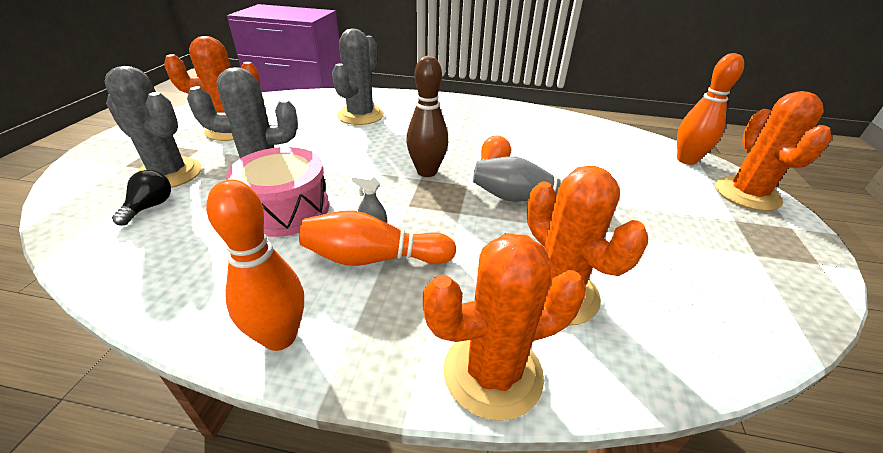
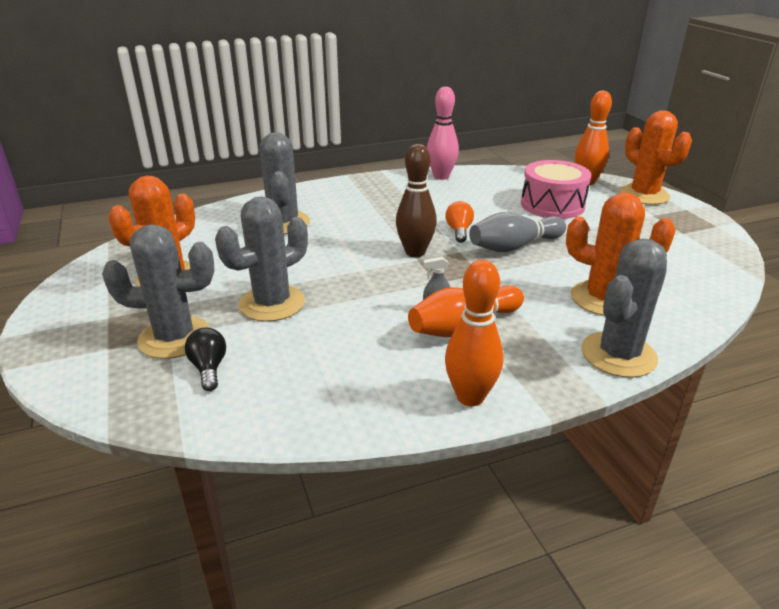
camera: 30 degrees left, 5 degrees down
(286, 209) = (341, 322): pink drum -> pink drum (552, 205)
(493, 373) = (618, 355): orange cactus -> grey cactus
(536, 115) = (441, 176): none -> pink bowling pin

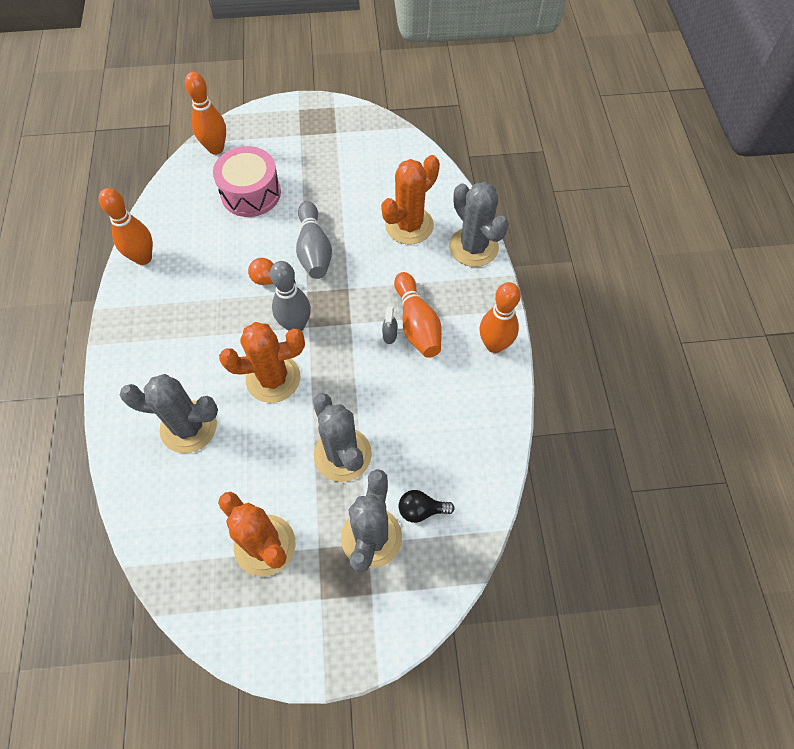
camera: 75 degrees left, 30 degrees up
(415, 252) = (295, 325): brown bowling pin -> grey bowling pin
(441, 176) = (143, 258): pink bowling pin -> orange bowling pin
(644, 195) = (262, 122): orange cactus -> orange cactus (273, 378)

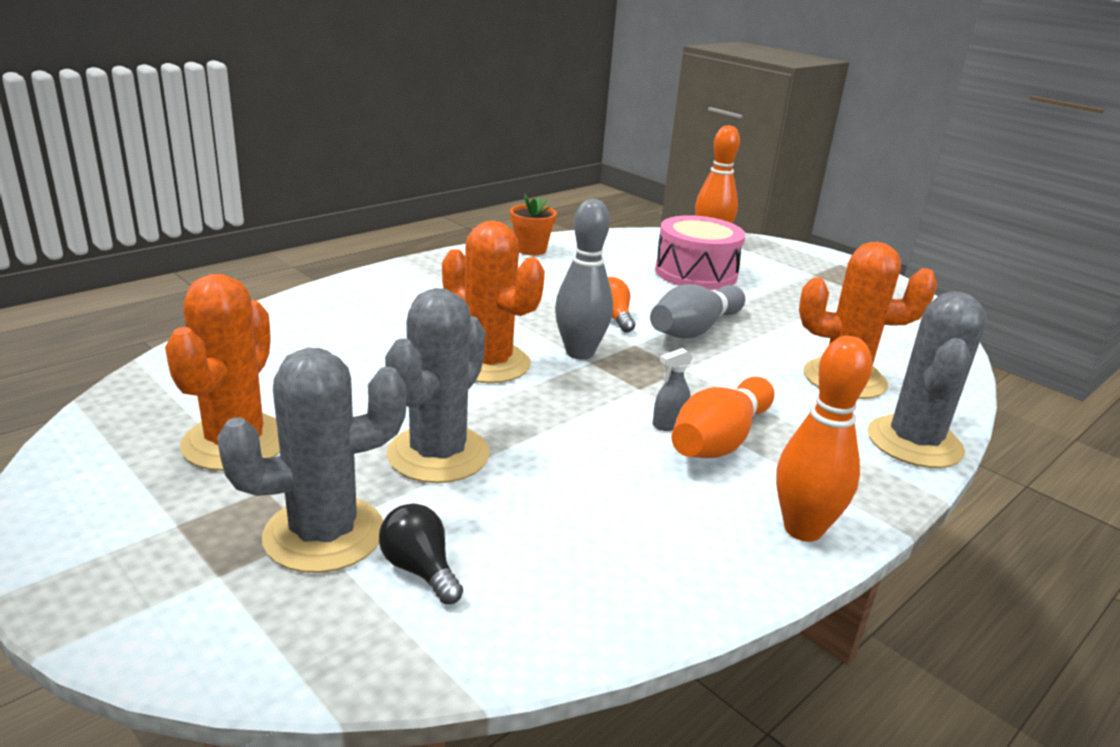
camera: 50 degrees right, 35 degrees down
(143, 258) = (531, 249): orange bowling pin -> orange flower pot
(188, 427) = (359, 335): grey cactus -> none

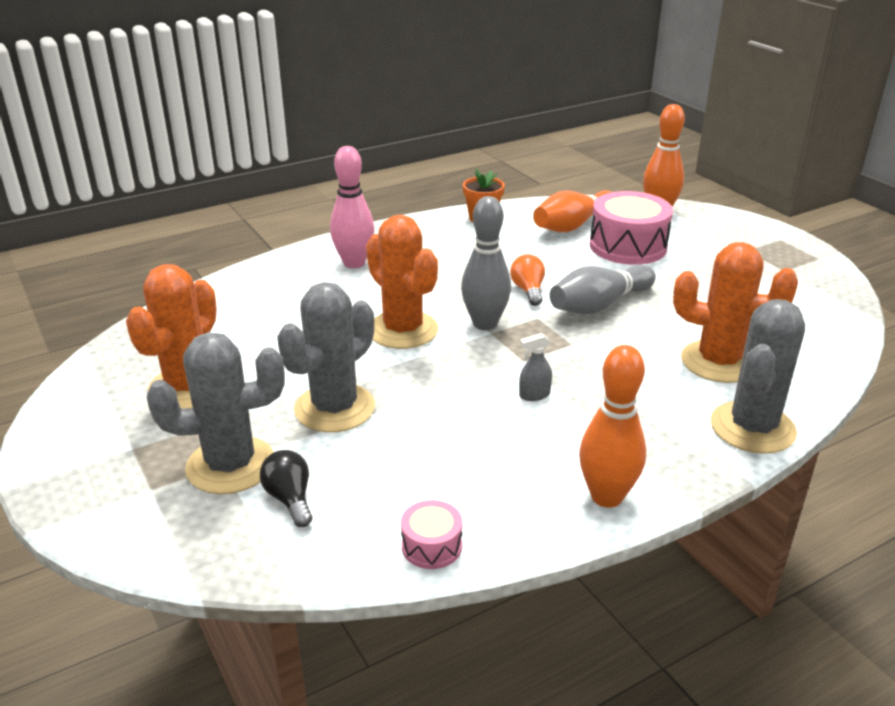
camera: 15 degrees right, 5 degrees up
(403, 296) = (354, 263): none -> pink bowling pin
(626, 610) = (431, 546): none -> pink drum
(719, 440) = (572, 413): orange bowling pin -> orange bowling pin (573, 225)

